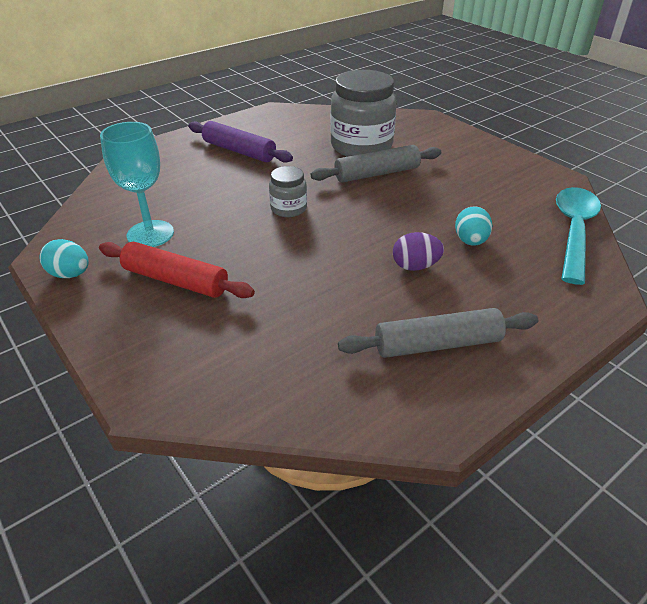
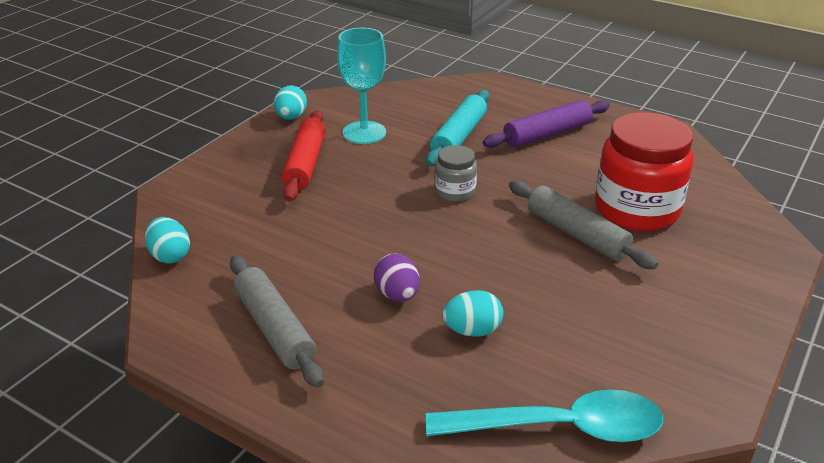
camera: 70 degrees right, 5 degrees down
(206, 188) = (458, 137): none -> turquoise rolling pin
(239, 151) = (547, 134): purple rolling pin -> purple rolling pin turned 45 degrees clockwise
(283, 408) = (170, 256): none -> turquoise egg
(361, 146) = (636, 210): grey jar -> red jar

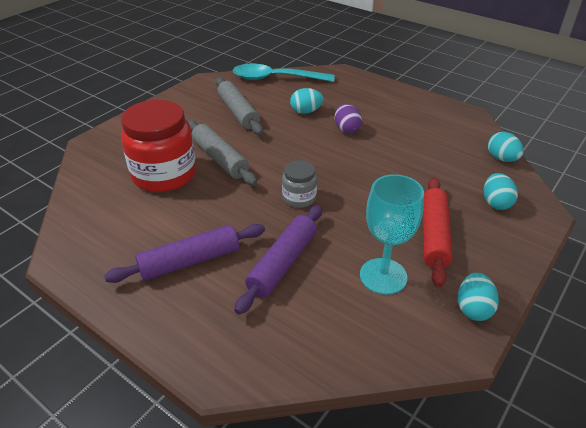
camera: 175 degrees left, 5 degrees up
(218, 198) = (496, 203): none -> turquoise egg
(274, 329) = (414, 117): grey rolling pin -> grey rolling pin (238, 112)
(458, 137) = (283, 263): turquoise rolling pin -> purple rolling pin

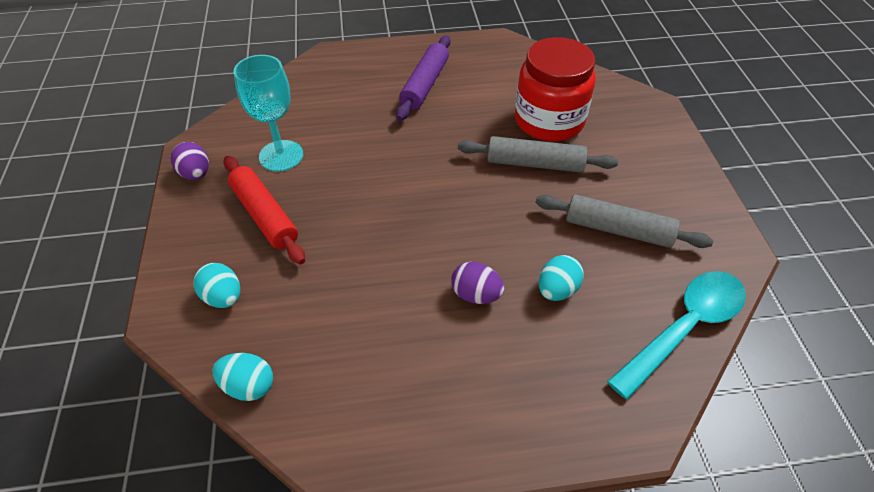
camera: 135 degrees right, 10 degrees up
(283, 263) = (363, 120): purple rolling pin -> none
(299, 198) = (415, 174): grey jar -> none
(473, 308) = (195, 174): turquoise egg -> purple egg

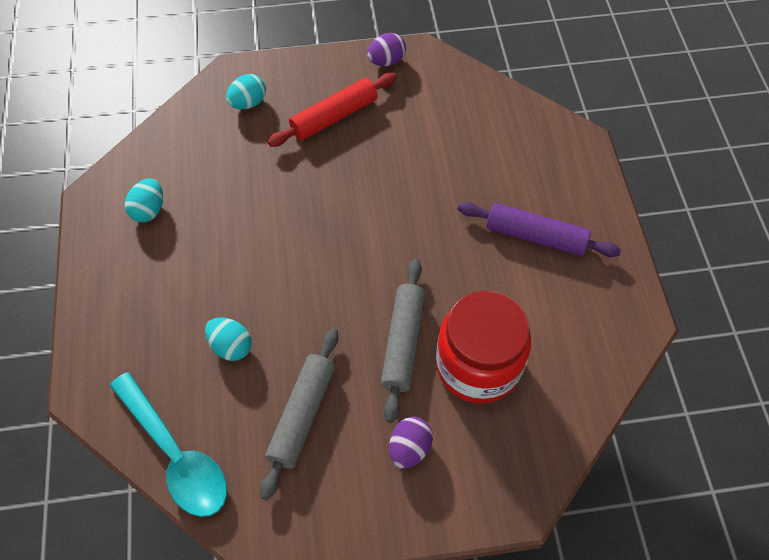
camera: 90 degrees right, 10 degrees up
(248, 386) = (168, 130): turquoise egg -> turquoise egg (149, 210)
(281, 156) = (411, 118): turquoise goblet -> none
(476, 295) = (232, 278): purple egg -> purple egg (409, 448)

